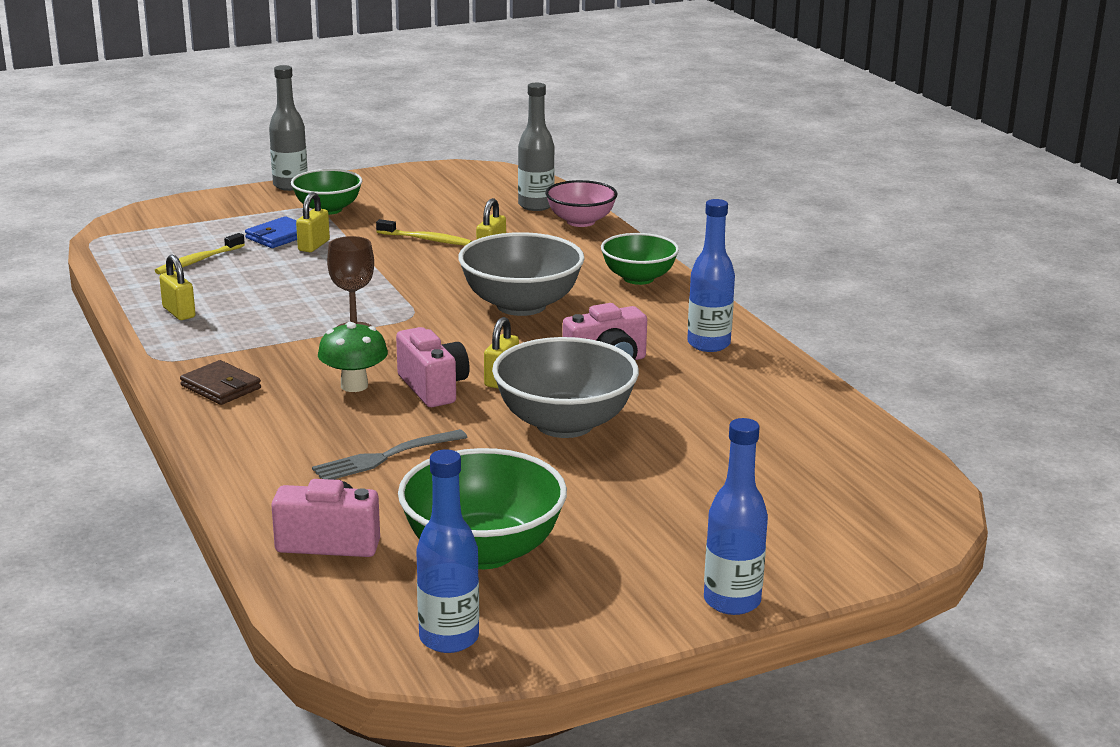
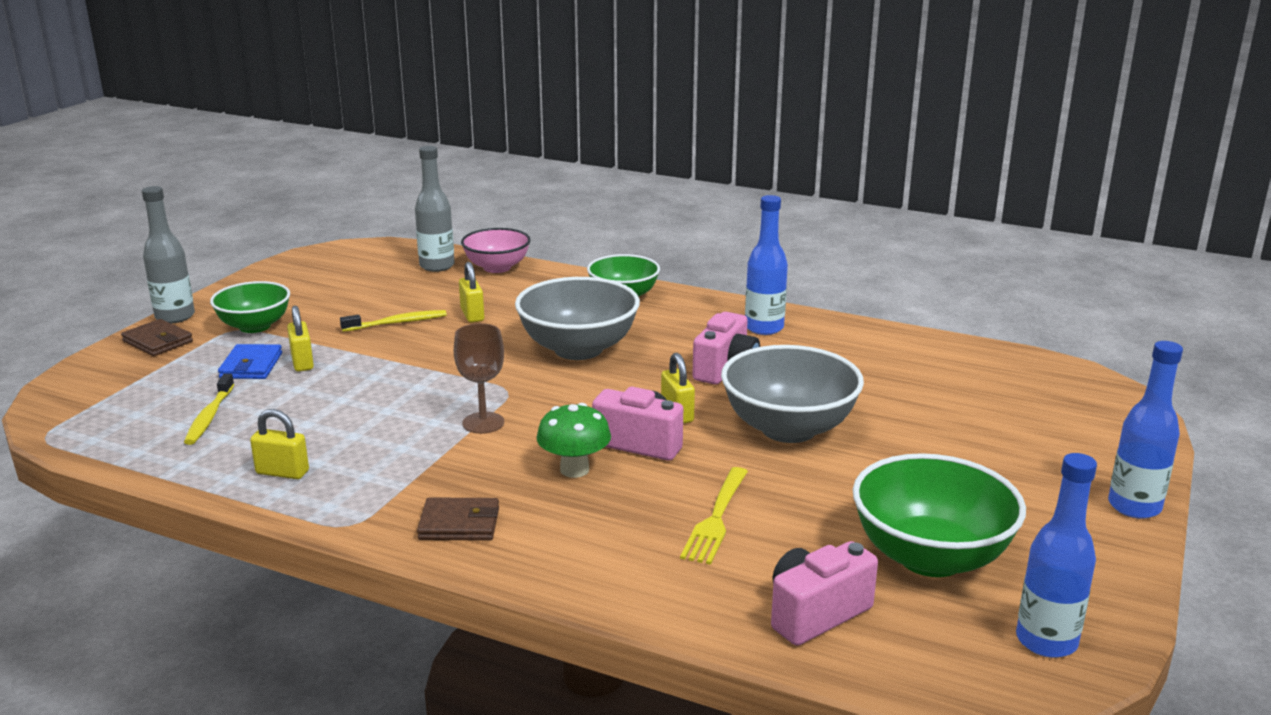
camera: 40 degrees left, 0 degrees up
(251, 199) = (158, 341): none -> brown wallet
(386, 457) = (716, 518): grey fork -> yellow fork

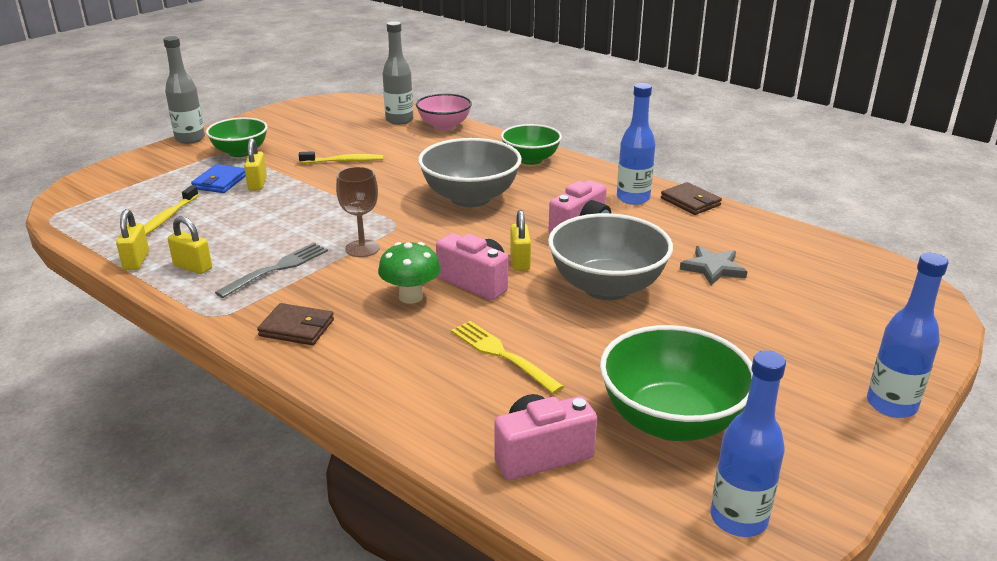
camera: 15 degrees right, 5 degrees up
(158, 341) = (167, 156): brown wallet -> brown wallet (690, 202)
(392, 460) = (276, 269): none -> grey fork
(472, 315) = (404, 161): yellow padlock -> yellow padlock (136, 261)
(716, 518) = (503, 355): yellow fork -> yellow fork turned 105 degrees clockwise
(890, 393) = (713, 268): none -> grey star

